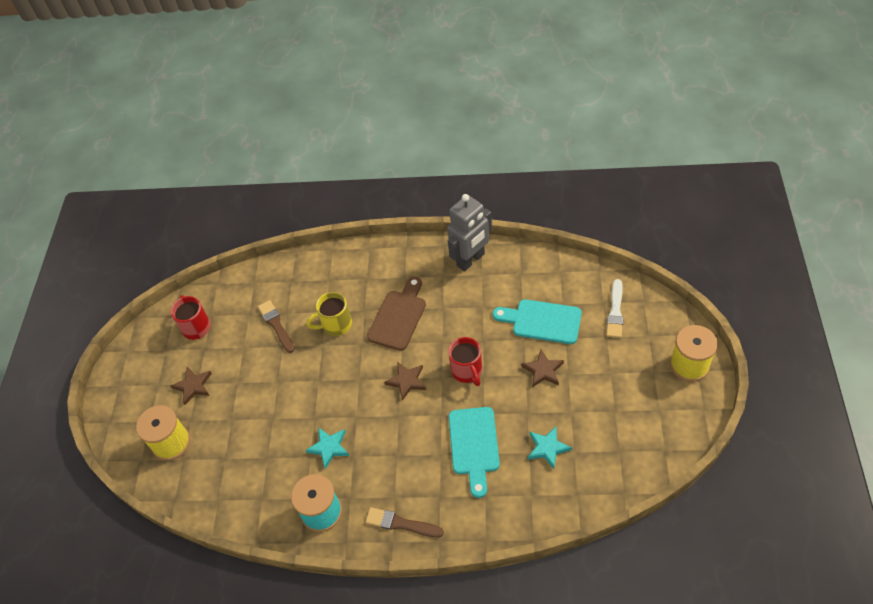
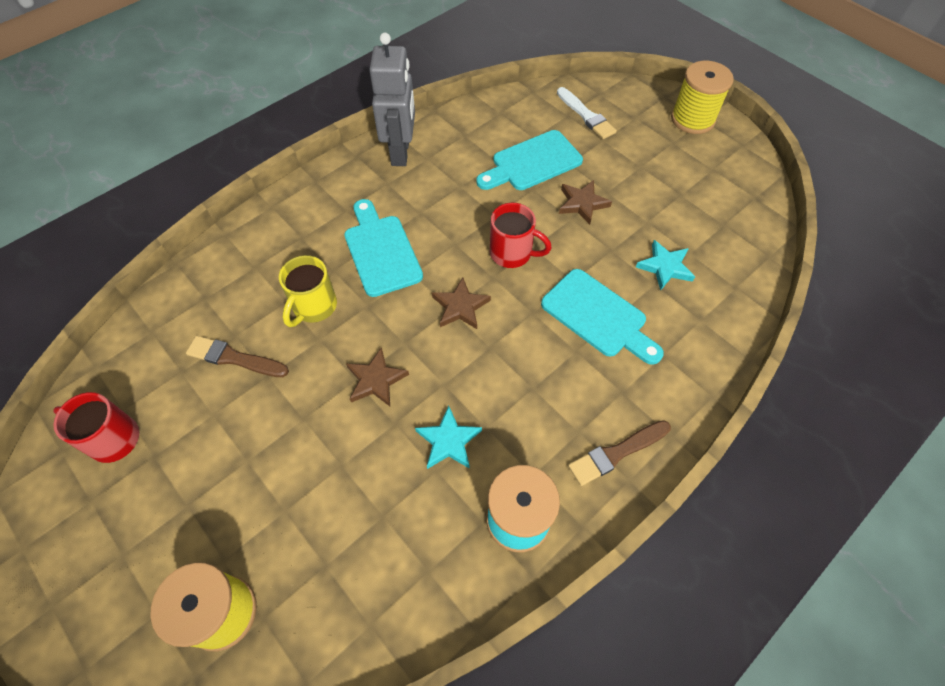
camera: 50 degrees left, 5 degrees up
(193, 386) = (183, 513): brown star -> brown star (376, 380)
(398, 317) = (381, 251): brown cutting board -> turquoise cutting board

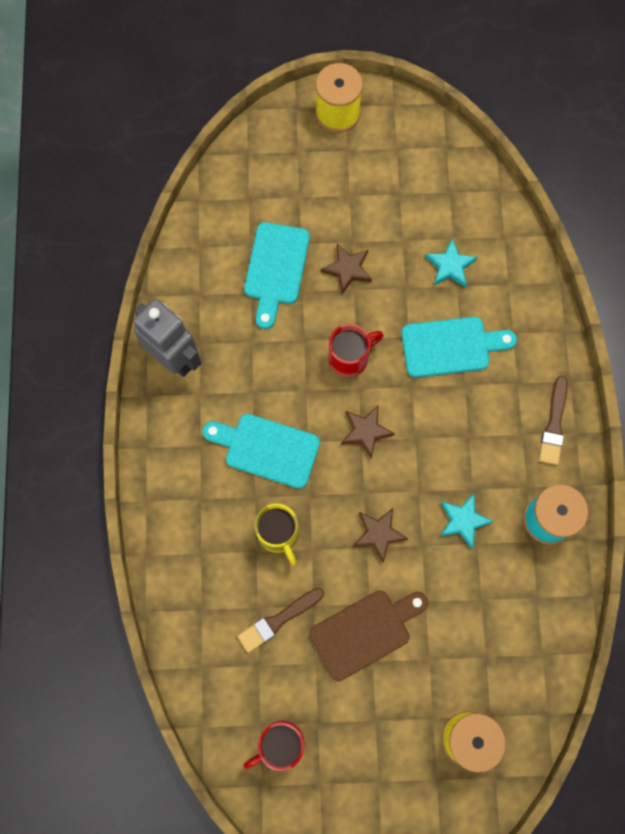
camera: 50 degrees left, 15 degrees up
(272, 434) = (365, 632): none -> brown cutting board
(586, 115) = (262, 185): white brush -> none

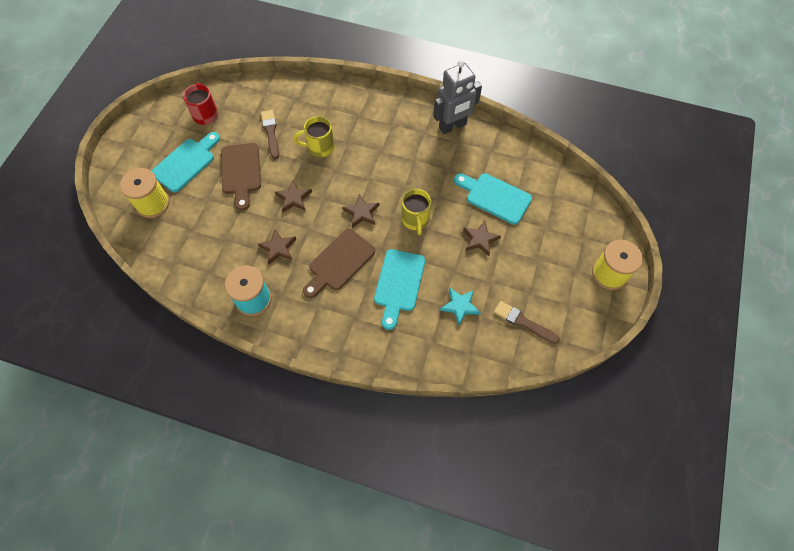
camera: 110 degrees right, 10 degrees down
(267, 449) = (374, 156): turquoise cutting board -> turquoise cutting board (186, 163)
(350, 357) = (415, 220): red mug -> yellow mug
(451, 431) = (339, 262): none -> brown cutting board
(463, 520) = (278, 248): turquoise star -> brown star
(554, 424) = (314, 330): brown brush -> brown brush (523, 322)

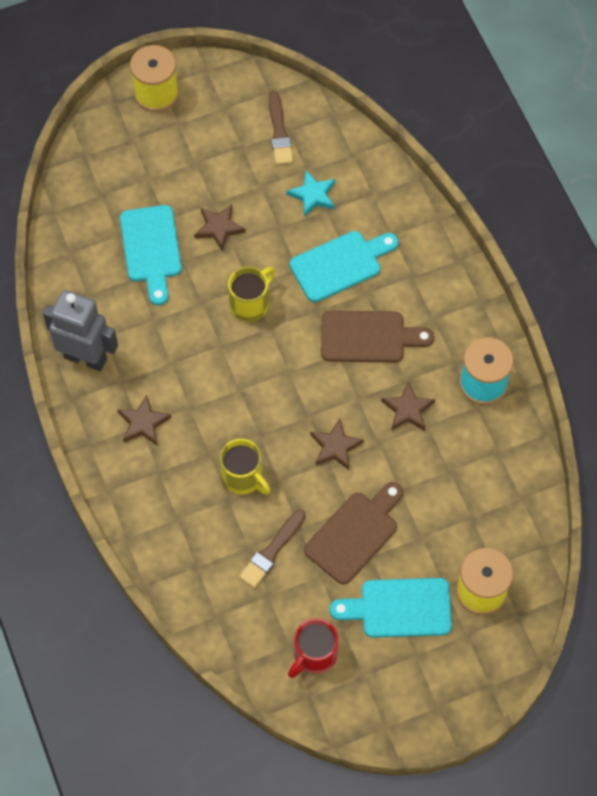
camera: 130 degrees left, 0 degrees up
(361, 212) = (290, 363): brown star -> brown star (143, 423)

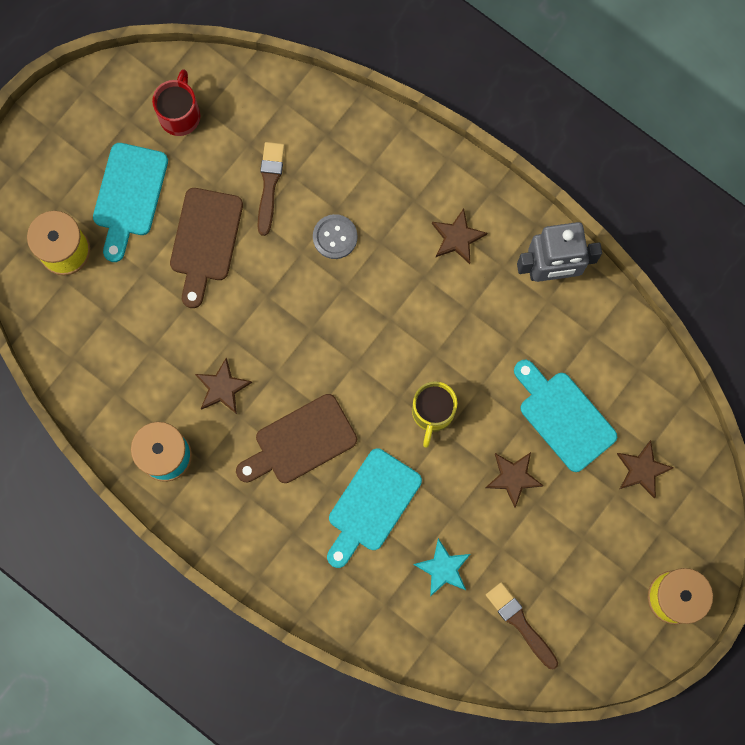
camera: 150 degrees right, 15 degrees up
(243, 477) = (335, 237): yellow mug -> grey button
(335, 446) = (269, 313): brown star -> brown star (642, 470)
(399, 608) = (129, 195): turquoise cutting board -> turquoise cutting board turned 135 degrees clockwise

